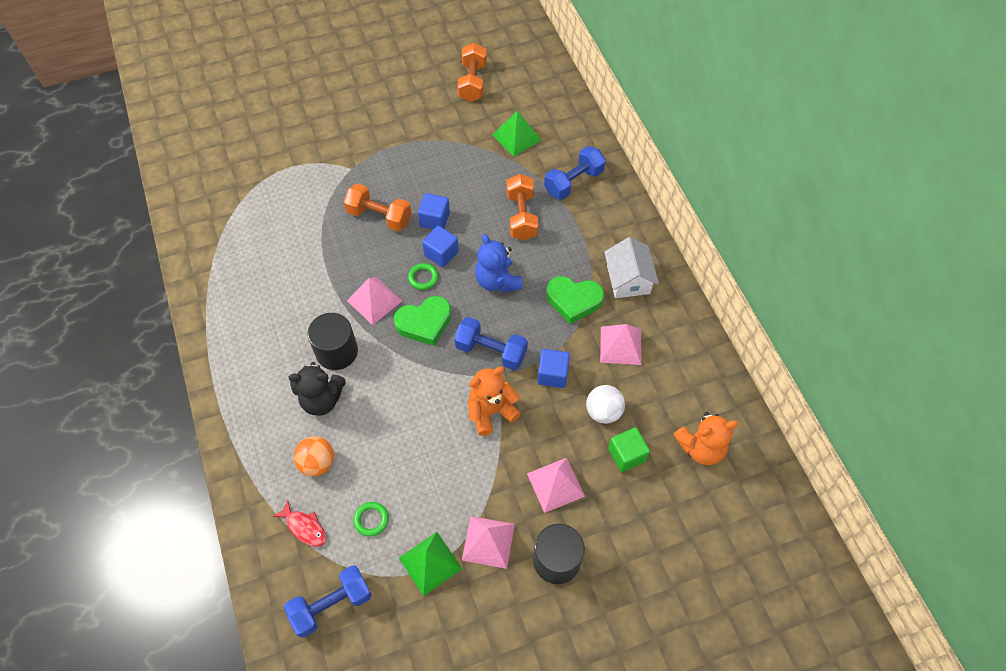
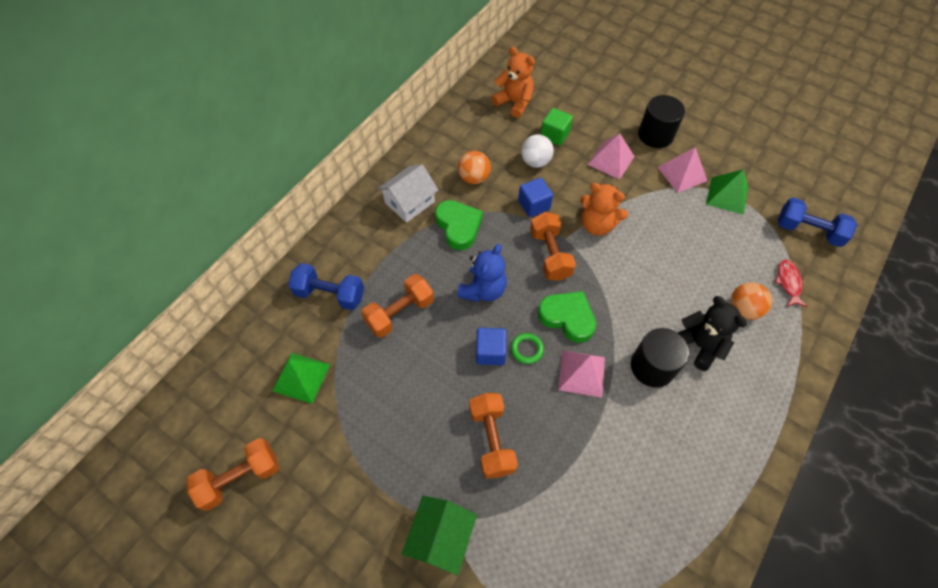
camera: 125 degrees left, 0 degrees up
(348, 157) = (441, 537): none -> green house
(371, 520) = (740, 246): green ring -> none
(434, 219) = (457, 384): blue cube -> none
(491, 351) = (550, 254): blue dumbbell -> orange dumbbell
(620, 345) = (474, 178): pink pyramid -> orange ball

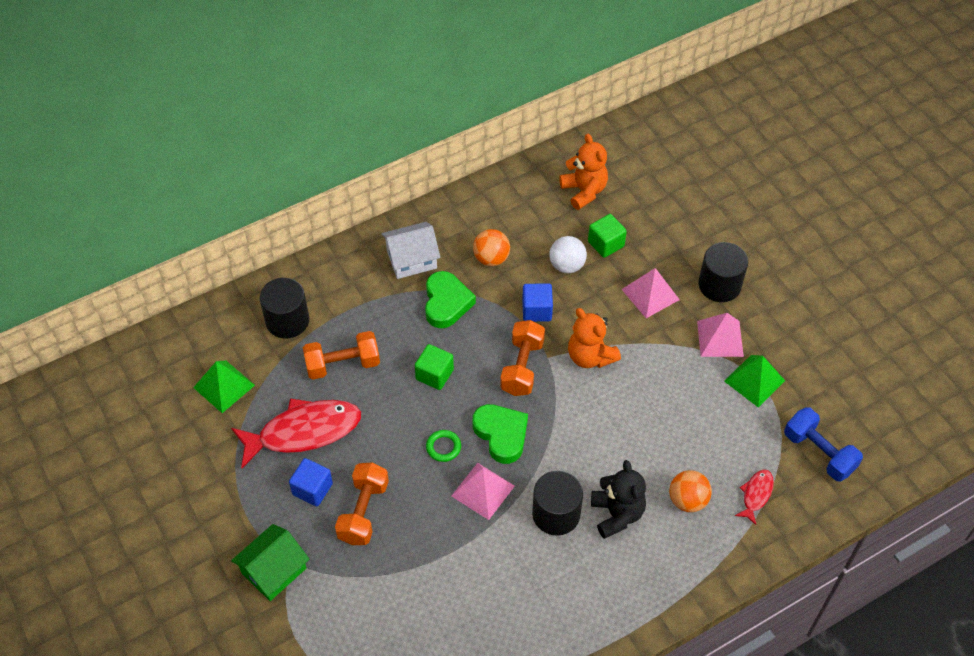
camera: 25 degrees right, 5 degrees down
(240, 478) = (132, 449): orange dumbbell -> none
(330, 294) = (287, 320): blue dumbbell -> black cylinder
(397, 388) = (303, 432): none -> red fish
(483, 290) = (434, 374): blue teddy bear -> green cube
(490, 352) = (407, 435): blue cube -> blue cube (312, 489)

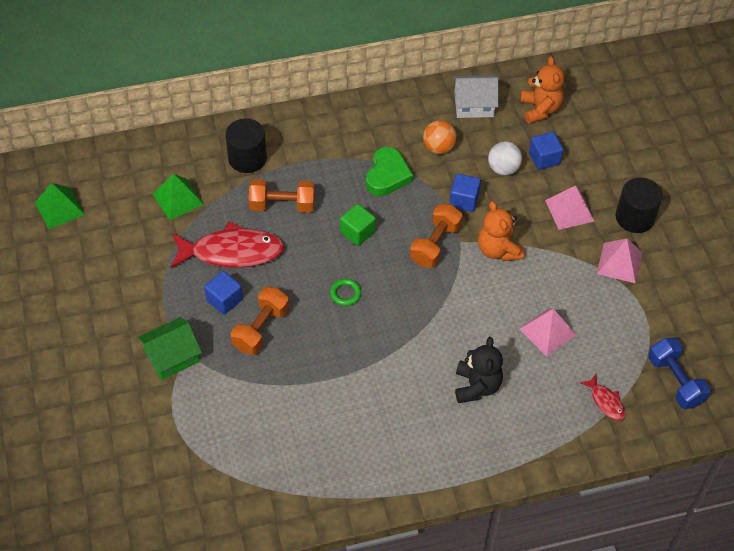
camera: 15 degrees right, 0 degrees up
(411, 259) = (369, 132): white house -> white house (473, 105)
(483, 491) = (367, 337): pink pyramid -> pink pyramid (547, 332)
(501, 434) = (398, 295): green heart -> none
(556, 514) = (424, 372): black cylinder -> none
(606, 244) = (544, 158): green cube -> blue cube
(687, 500) = (543, 391): orange ball -> none
(754, 381) = (638, 306): green pyramid -> green pyramid (59, 208)
(756, 495) = (605, 402): red fish -> red fish turned 105 degrees clockwise

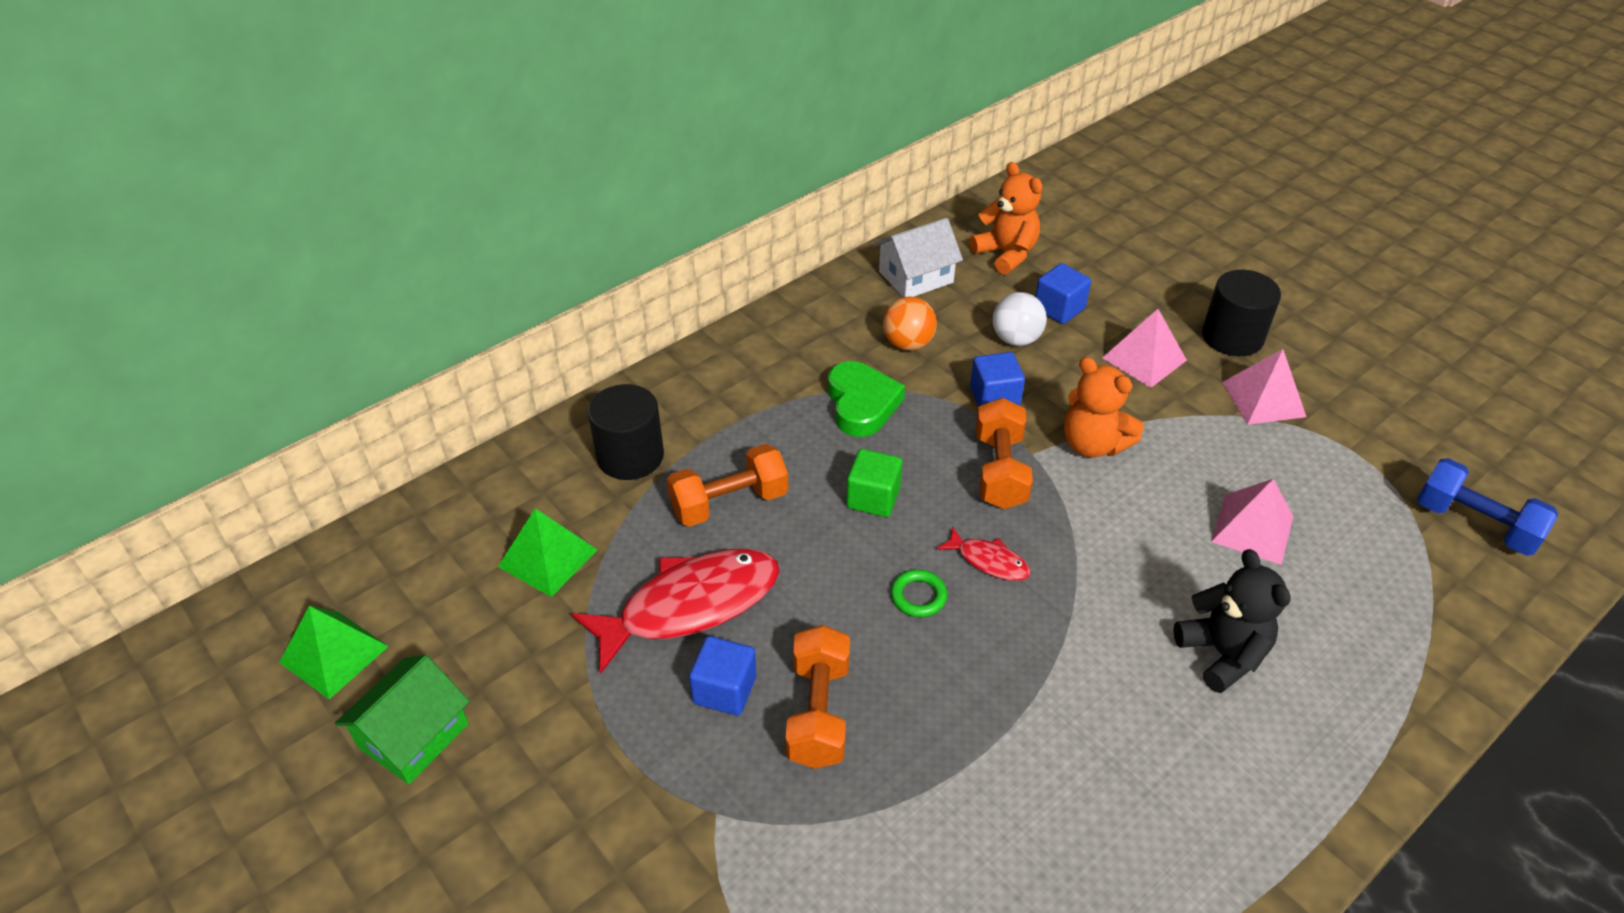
camera: 25 degrees left, 10 degrees down
(172, 356) = (688, 834): green house -> green house (413, 736)
(605, 402) = (1415, 594): red fish -> red fish (988, 561)

